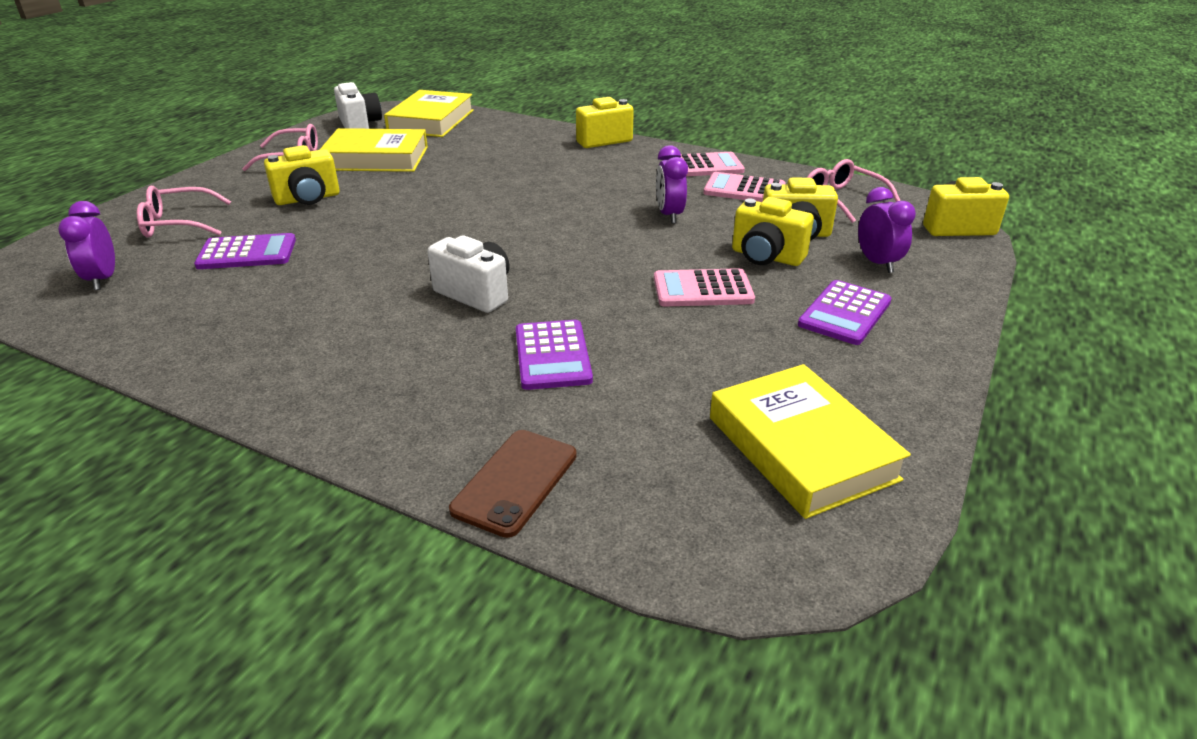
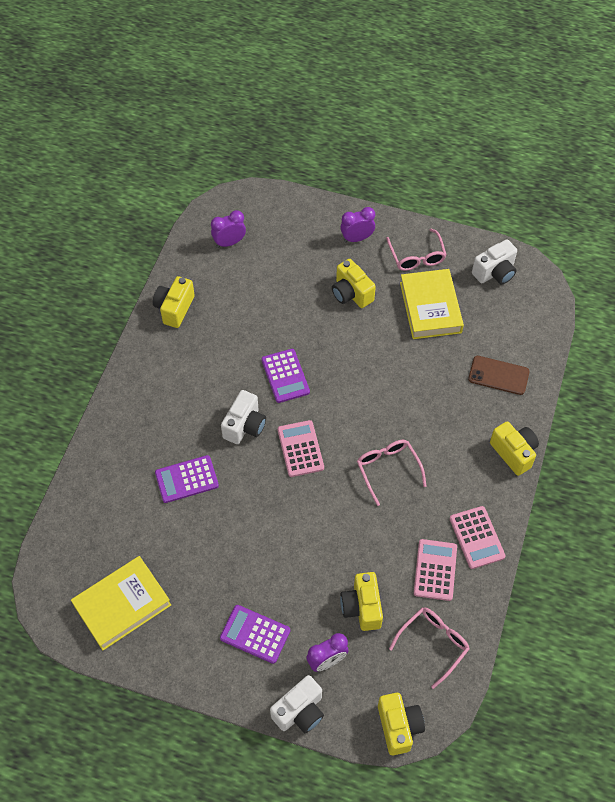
camera: 80 degrees right, 25 degrees up
(178, 224) = (300, 242): pink glasses -> pink glasses (388, 469)
(247, 253) = (271, 294): purple calculator -> purple calculator (285, 376)
(431, 121) = (520, 318): yellow book -> none
(515, 482) = (87, 484): brown phone -> brown phone (498, 375)
(669, 215) = (375, 520): purple clock -> purple clock (357, 238)
(702, 289) = (271, 550): pink calculator -> pink calculator (300, 449)
(766, 257) = (322, 587): yellow camera -> yellow camera (174, 309)
(959, 288) = (300, 711): none -> white camera

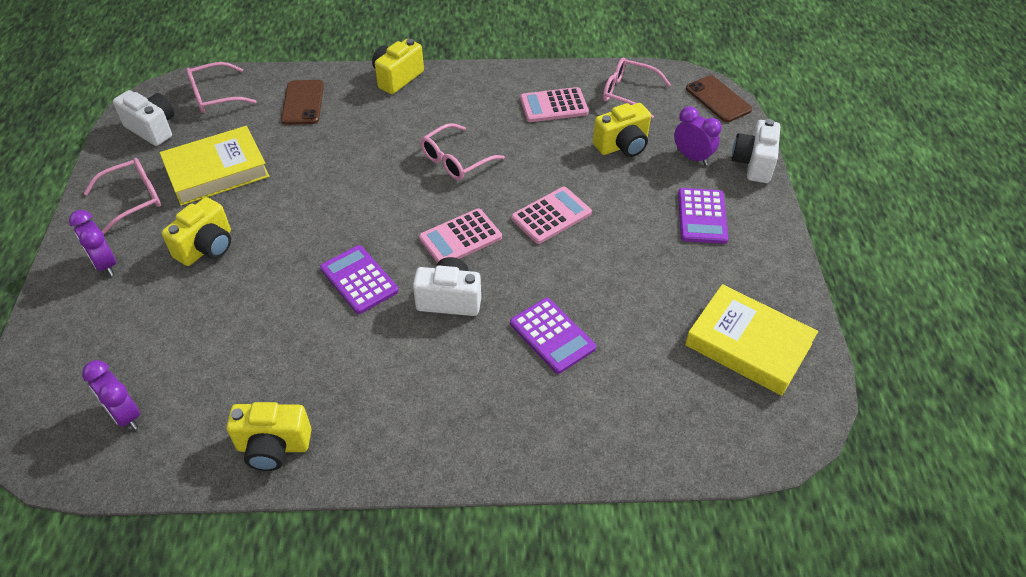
camera: 110 degrees left, 10 degrees down
(285, 376) = (359, 280): purple calculator -> purple calculator turned 90 degrees counterclockwise
(300, 711) = (753, 164): white camera -> white camera turned 105 degrees counterclockwise
(399, 726) = (718, 99): yellow camera -> brown phone
(477, 537) = (504, 86): pink calculator -> pink calculator (551, 216)
(526, 316) = (215, 96): none -> pink glasses

